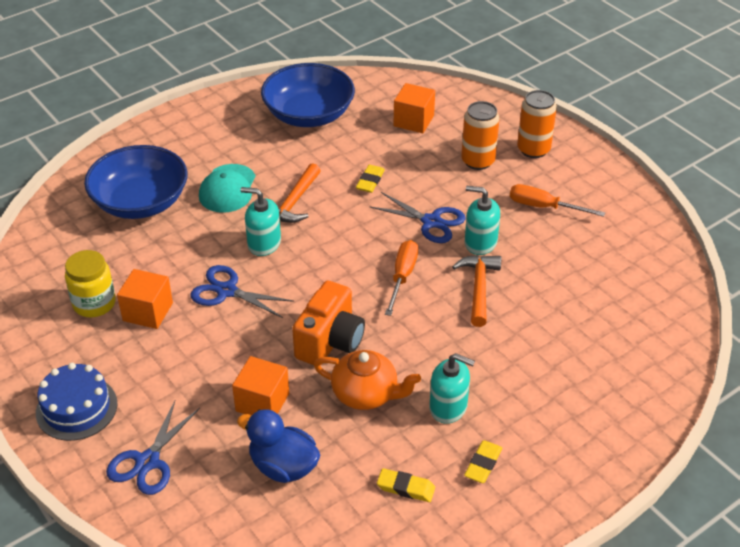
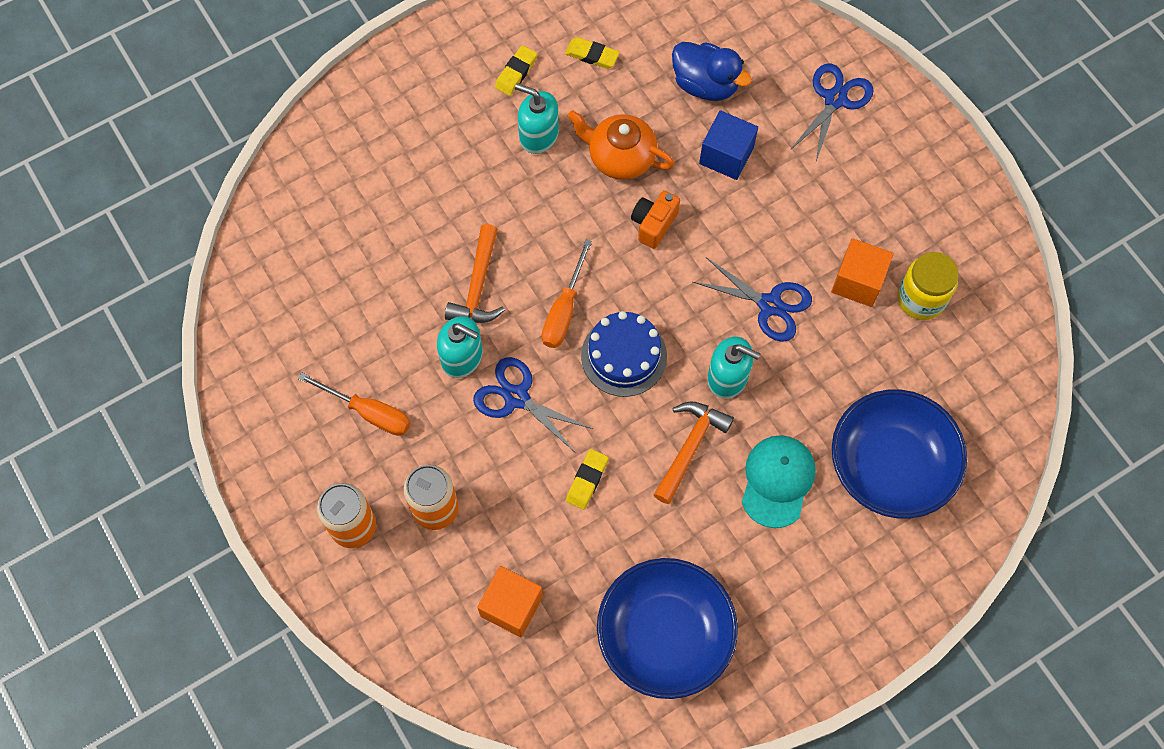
camera: 175 degrees left, 25 degrees up
(76, 408) = (915, 163): blue cake -> blue cake (624, 356)
(262, 402) = (726, 155): orange cube -> blue cube
(330, 342) = (653, 224): orange camera -> orange camera, size x0.62

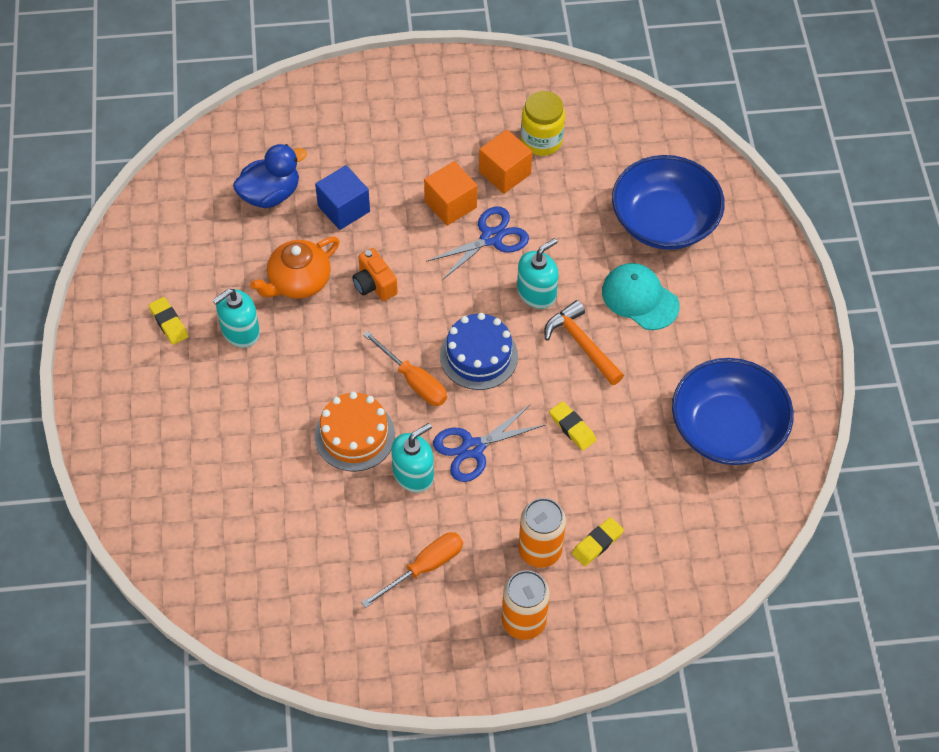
camera: 65 degrees left, 10 degrees down
(478, 286) = (354, 435): orange hammer -> orange cake
(511, 606) = (652, 527): orange cube -> orange cube (450, 204)
(592, 55) = (189, 261): yellow eraser -> yellow eraser (597, 543)
(835, 99) = (340, 116): blue scissors -> none

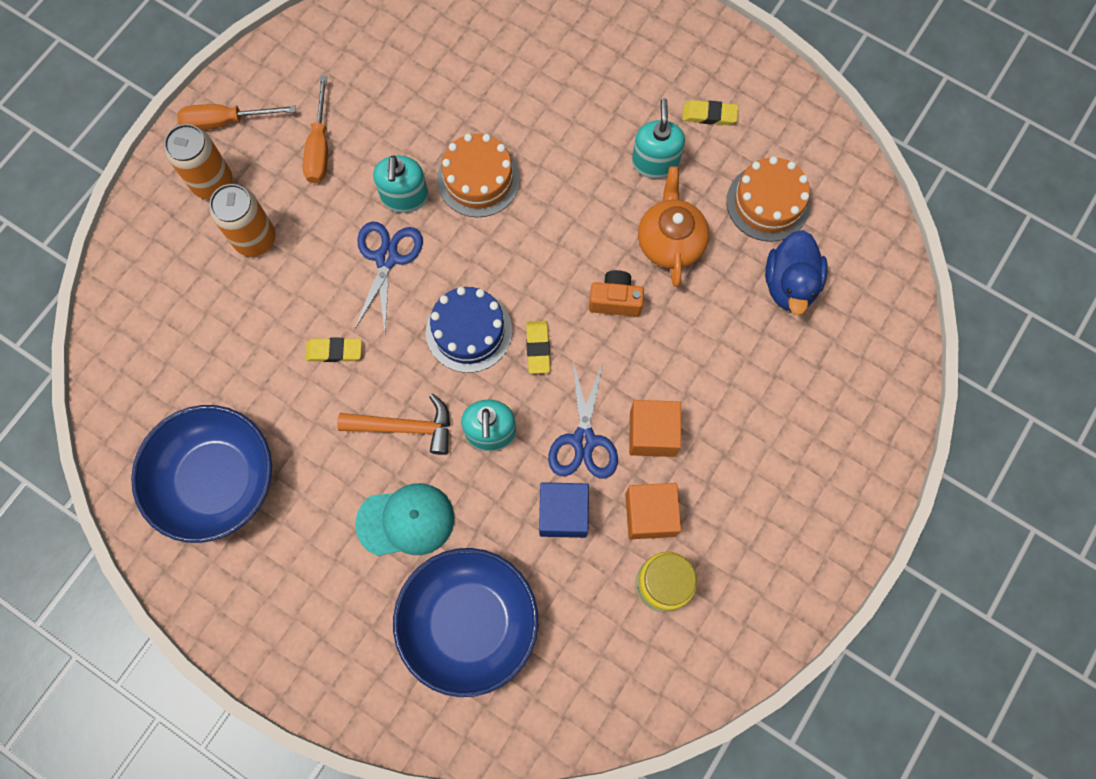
camera: 130 degrees right, 15 degrees up
(215, 243) = (768, 203): none -> orange cake
(344, 209) = (723, 335): blue cube -> blue cube (563, 513)
(414, 381) = (489, 260): orange screwdriver -> orange screwdriver (226, 121)
(597, 543) = (220, 286): yellow eraser -> yellow eraser (538, 348)

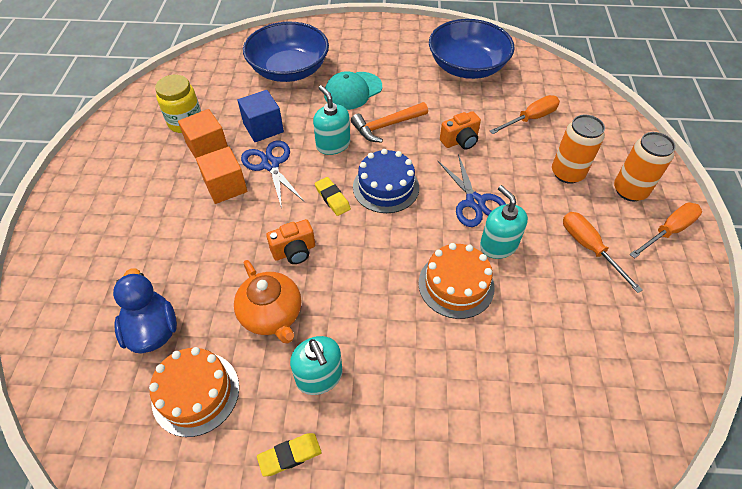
camera: 150 degrees right, 20 degrees down
(220, 338) = (530, 119): none -> orange screwdriver
(334, 351) = (460, 141): yellow eraser -> orange camera

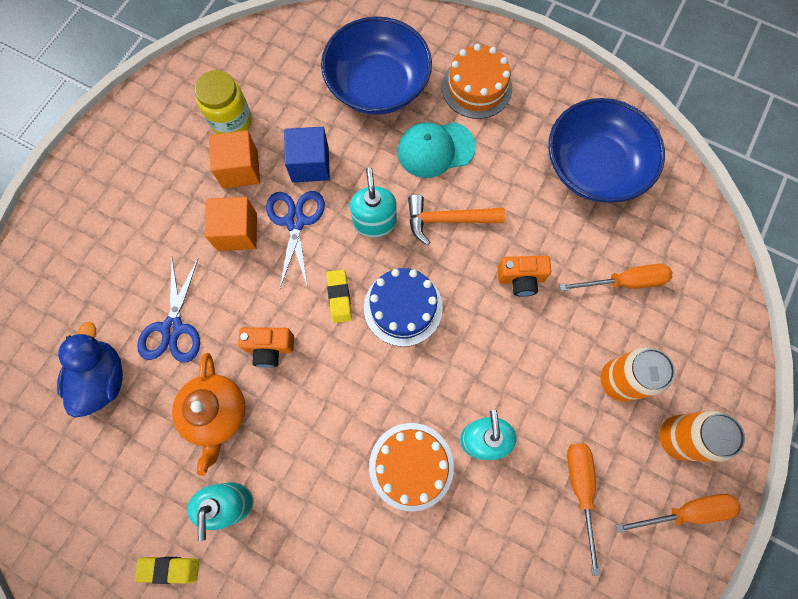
camera: 25 degrees right, 20 degrees up
(196, 393) = (115, 465): orange cake -> orange cake (476, 87)
(475, 202) = (489, 371): blue scissors -> blue scissors (173, 328)

